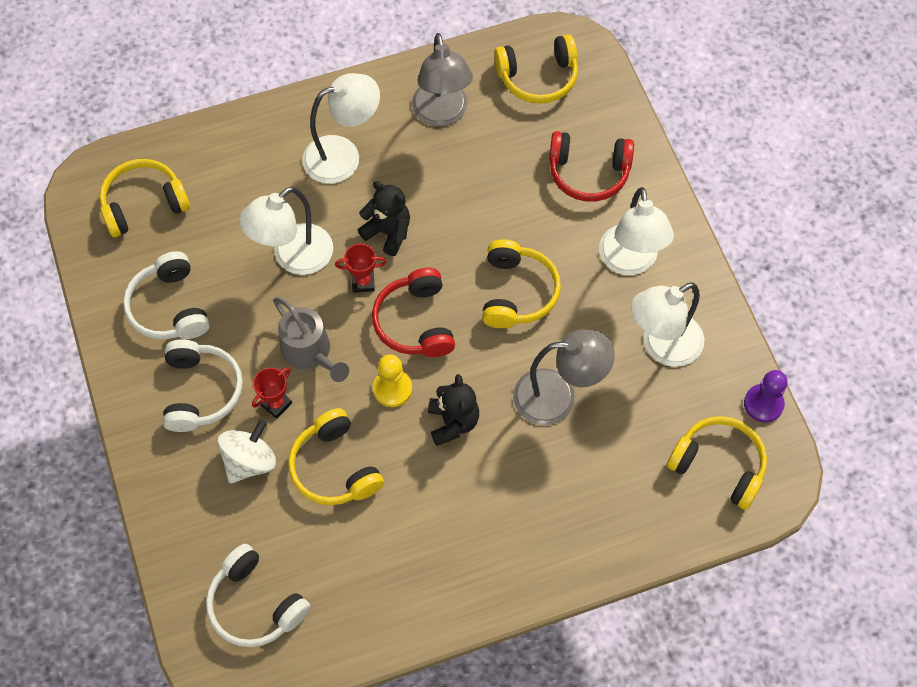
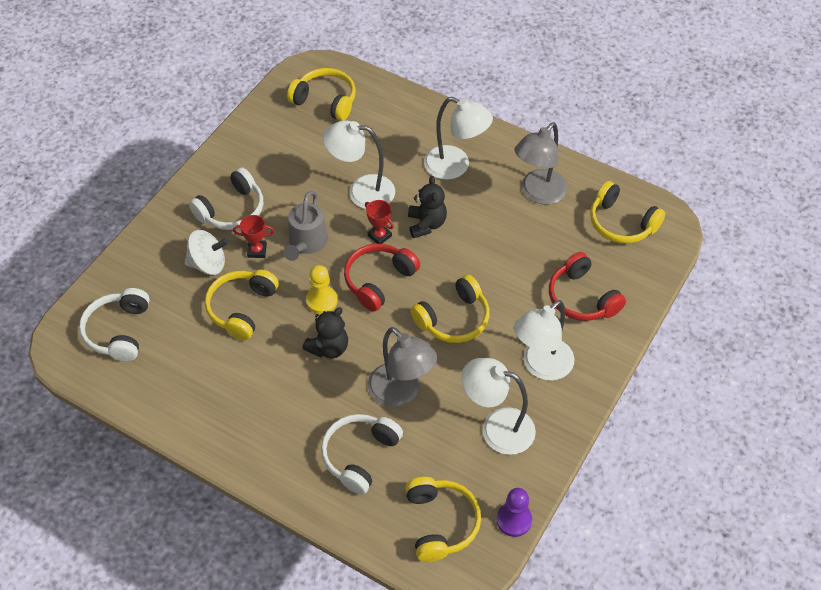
camera: 50 degrees right, 10 degrees down
(169, 307) = (271, 158): white headphones -> white headphones (360, 455)

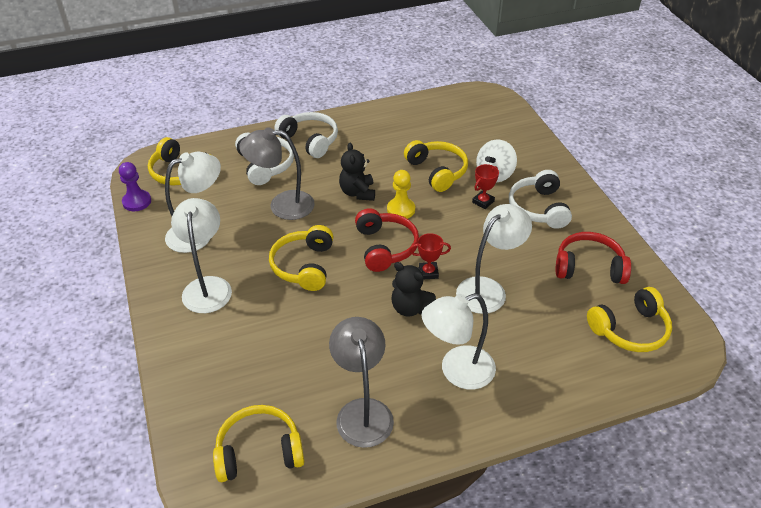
camera: 130 degrees right, 10 degrees down
(118, 331) = (476, 117): white headphones -> white headphones (310, 140)
(306, 244) = (463, 229): grey watering can -> none
(582, 298) = (226, 356): red headphones -> red headphones (589, 267)

